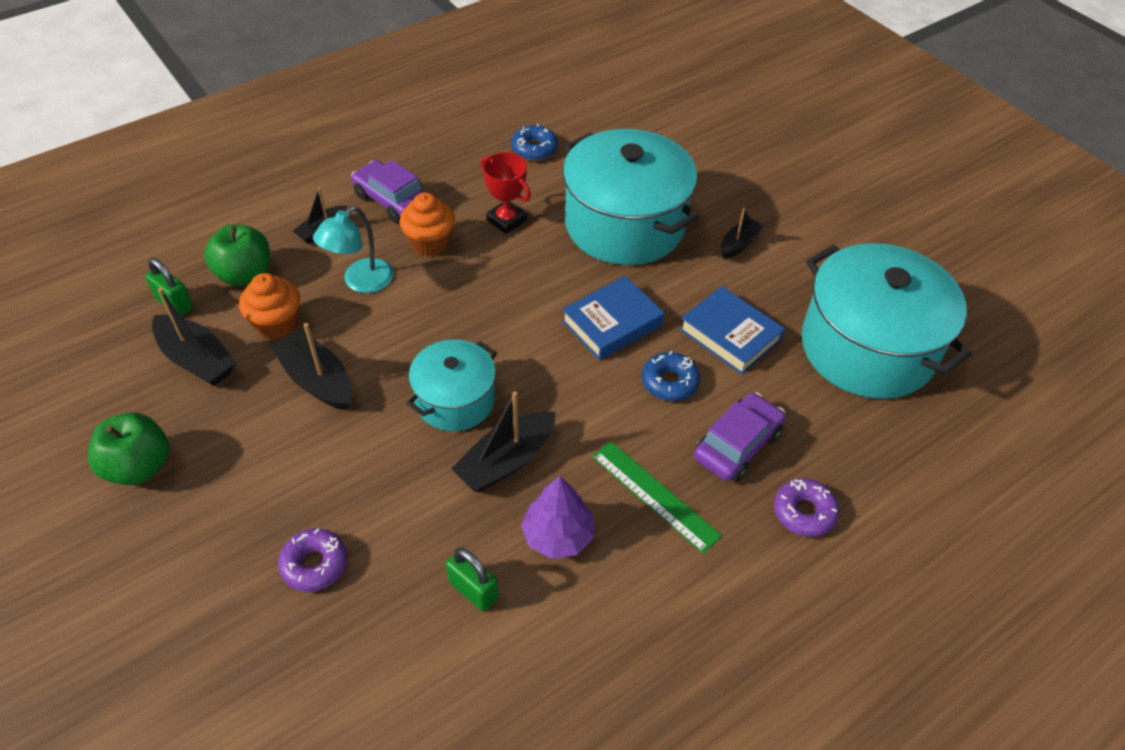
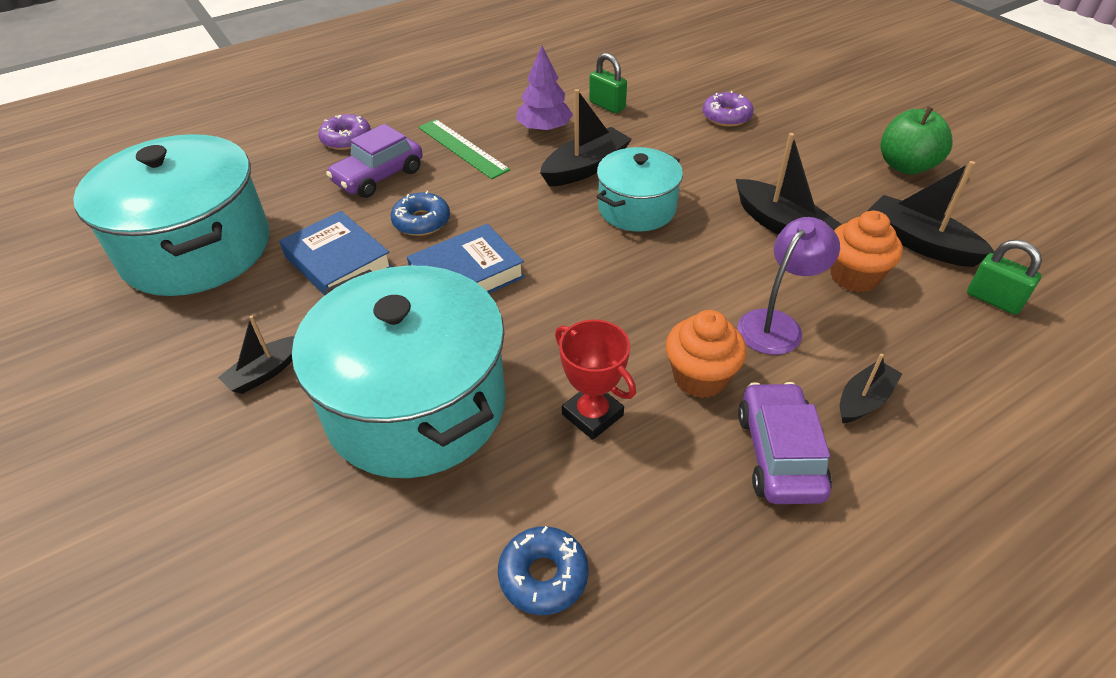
camera: 175 degrees left, 5 degrees down
(245, 274) = (932, 335): green apple -> none
(360, 282) = (777, 324): turquoise lamp -> purple lamp
(392, 200) = (779, 454): purple car -> purple car turned 135 degrees counterclockwise

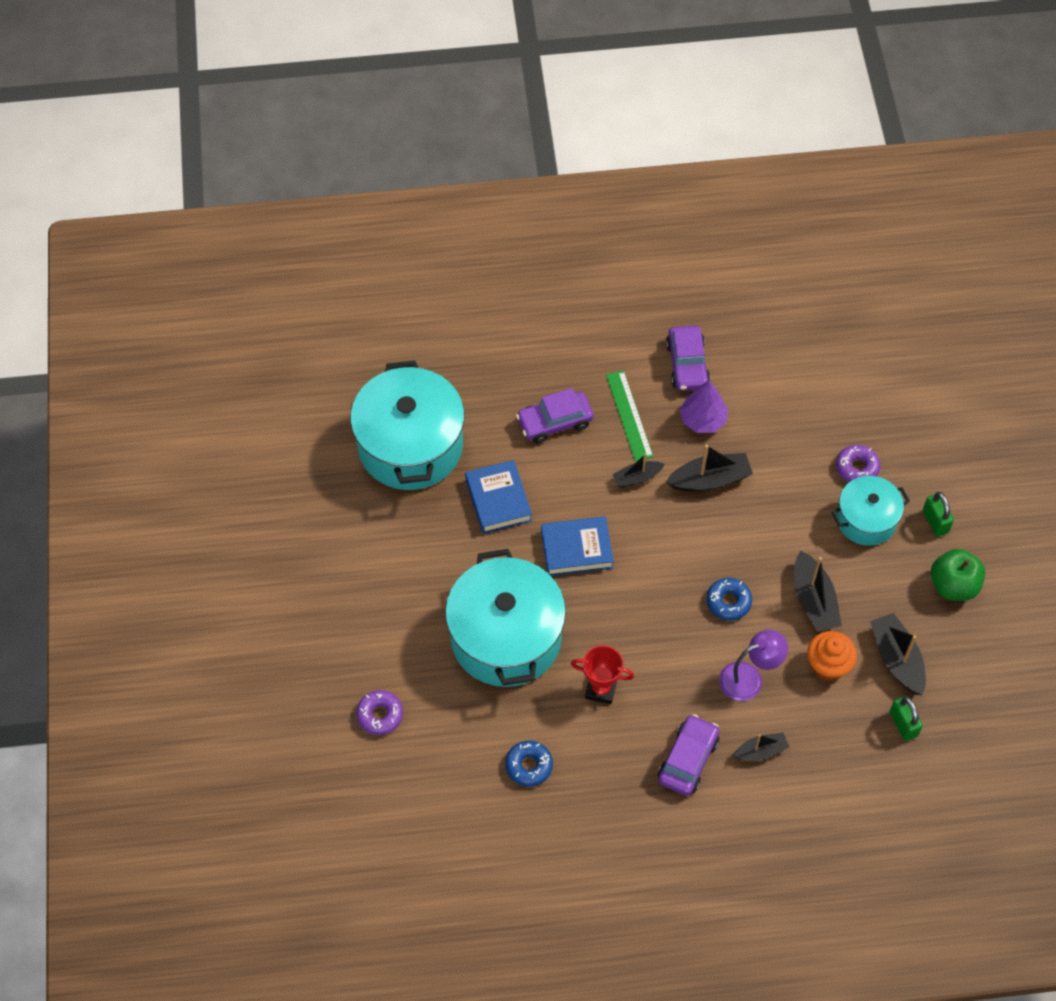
camera: 25 degrees right, 15 degrees up
(265, 372) = (429, 574): black boat -> black boat (637, 478)
(346, 139) = (546, 365): purple donut -> purple donut (380, 715)
(421, 221) = (567, 484): blue donut -> blue donut (728, 602)
(501, 99) = (687, 364): none -> purple car
(592, 415) = (600, 689): red trophy -> red trophy turned 60 degrees counterclockwise
(607, 105) = (769, 411): green padlock -> green padlock (935, 521)
(636, 208) = (722, 539): turquoise pot -> turquoise pot (866, 520)
(700, 378) = (676, 693): orange cupcake -> none

